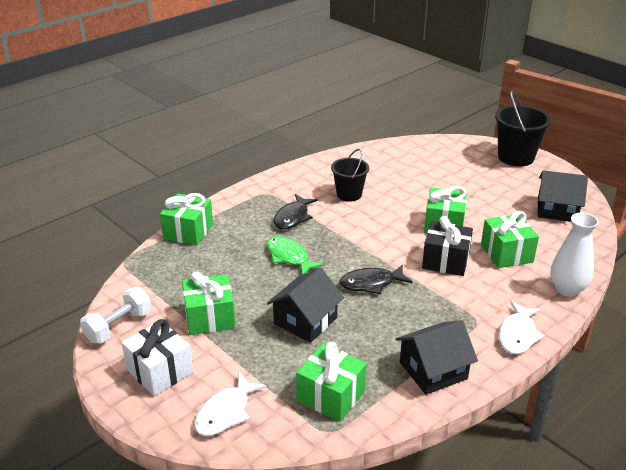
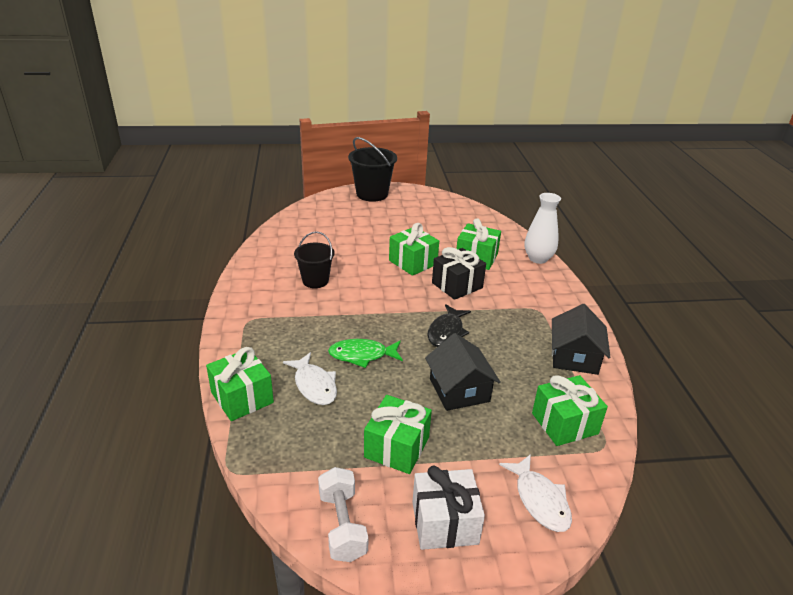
camera: 55 degrees left, 0 degrees up
(293, 217) = (307, 325): black fish -> none
(518, 335) = (567, 302): white fish -> white fish (314, 385)
(557, 210) = (451, 215): black house -> none

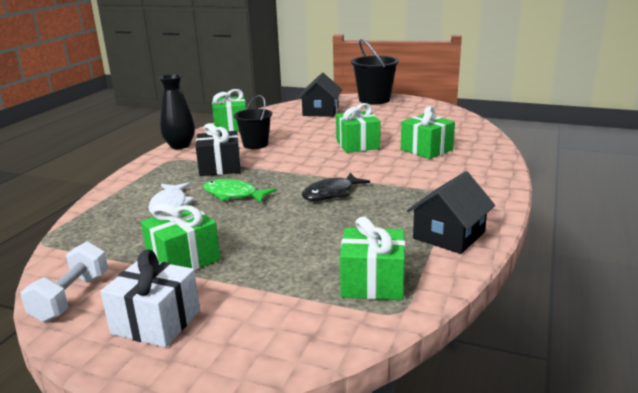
camera: 30 degrees right, 10 degrees down
(235, 298) = (180, 145): none -> black vase
(242, 398) = (107, 201): green gift -> green gift (231, 126)
(457, 285) = (382, 165): black gift -> black gift (220, 167)
(459, 390) = (292, 234): black house -> black house (320, 111)
(538, 258) = (496, 158): white vase -> none
(540, 500) = (269, 334): white fish -> none

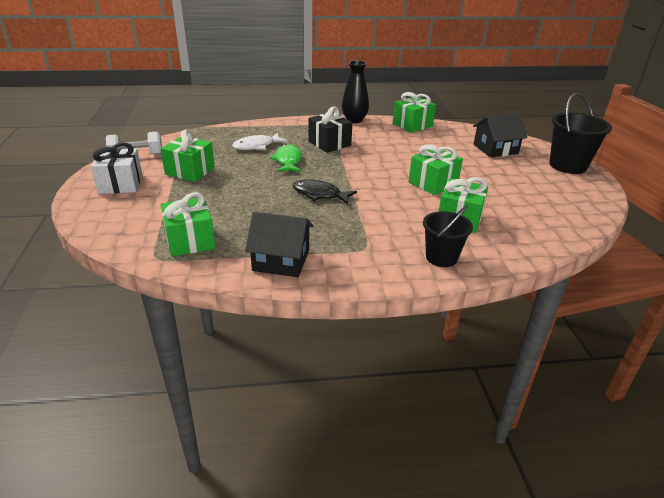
camera: 60 degrees right, 10 degrees up
(255, 144) = (385, 143): black bucket -> black bucket (441, 257)

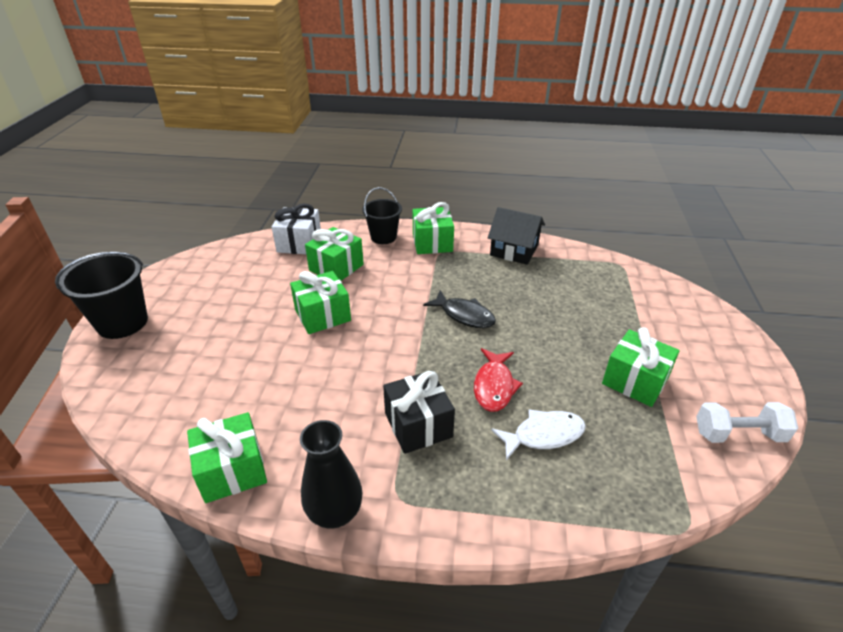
camera: 165 degrees left, 5 degrees up
(121, 184) = (717, 366): white gift -> white gift (299, 243)
(190, 240) = (596, 276): green gift -> green gift (432, 243)
(288, 160) = (494, 386): green fish -> red fish
(495, 149) = (170, 371): black house -> none

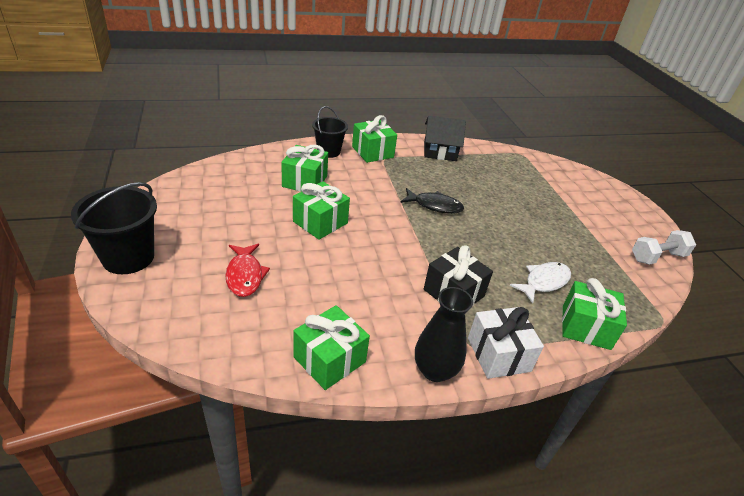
camera: 25 degrees left, 0 degrees up
(299, 243) = (256, 164): white gift -> white gift (498, 354)
(494, 386) = (489, 254): red fish -> red fish (245, 275)
(635, 381) = (578, 234): green gift -> green gift (586, 327)

